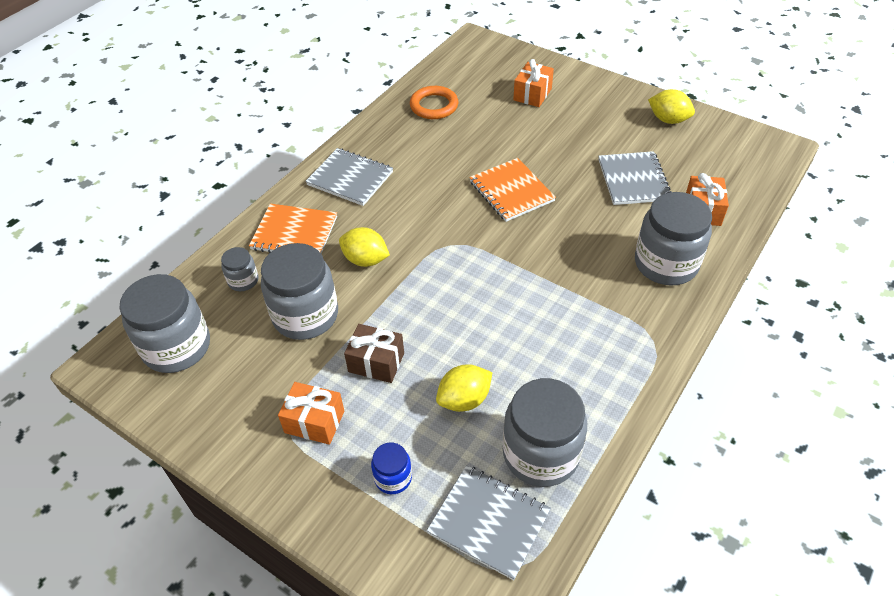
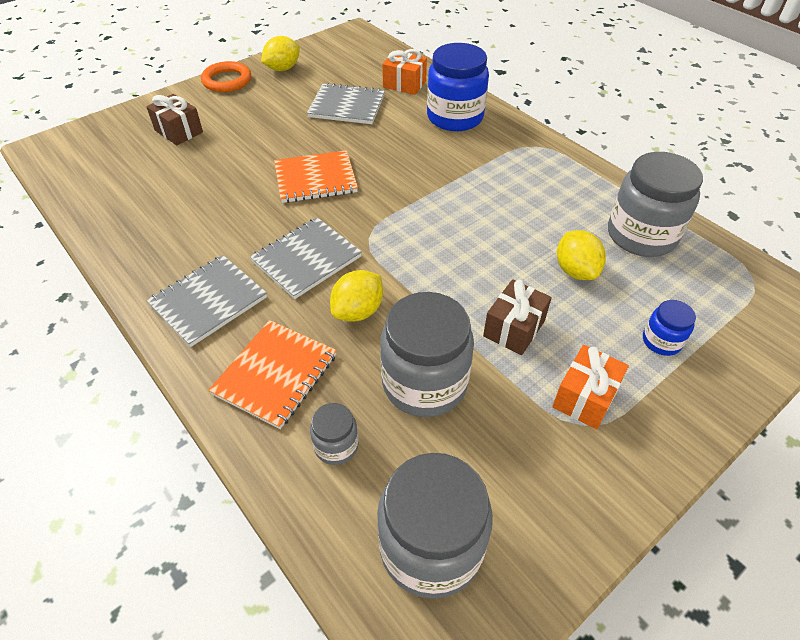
camera: 75 degrees left, 0 degrees up
(434, 106) = (133, 204): orange ring -> orange ring (227, 81)
(489, 522) = (710, 283): grey notebook -> grey notebook (306, 259)
(532, 94) = (179, 131): orange gift -> brown gift
(666, 264) = (455, 117): grey jar -> blue jar

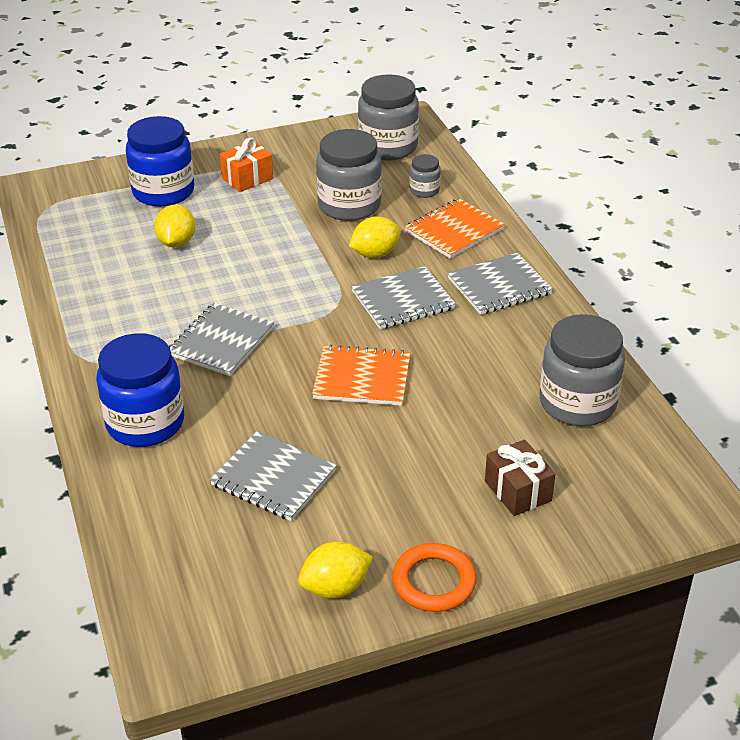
camera: 160 degrees left, 10 degrees down
(404, 84) = (168, 500): orange gift -> none
(447, 182) = (221, 342): none -> grey notebook
(514, 328) = (261, 219): brown gift -> none
(641, 235) = (91, 254): grey jar -> grey jar (577, 403)
(661, 341) = (163, 192): blue jar -> blue jar, size x2.06

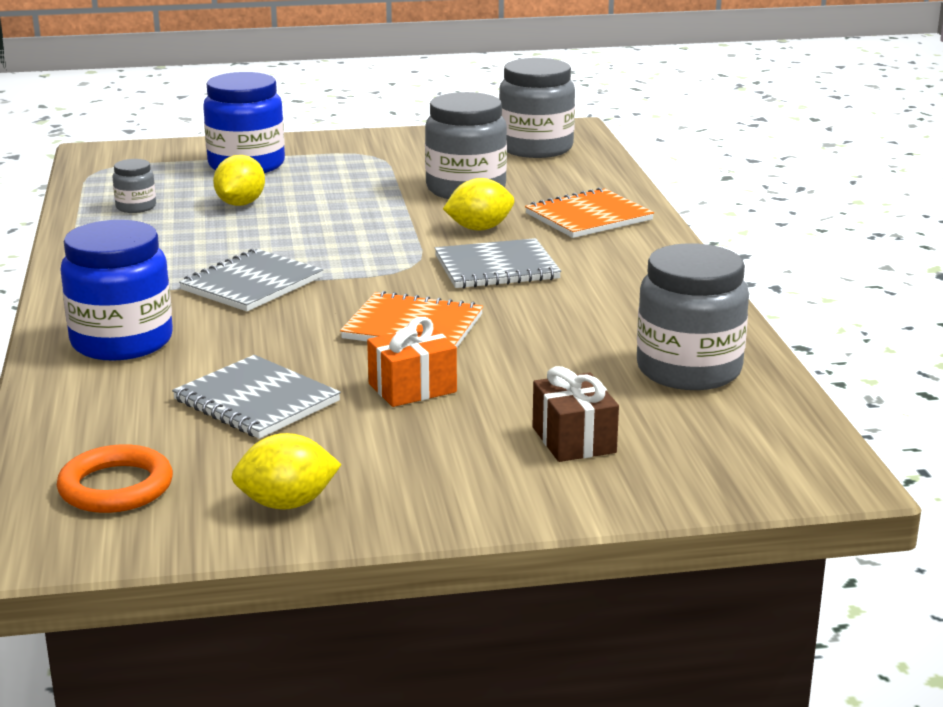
camera: 10 degrees right, 15 degrees down
(247, 178) = (352, 161): orange gift -> orange gift (412, 388)
(424, 190) = (565, 183): grey jar -> grey jar (136, 207)
(434, 582) = (421, 511): orange ring -> orange ring (116, 487)
(499, 286) = (626, 265): grey notebook -> none

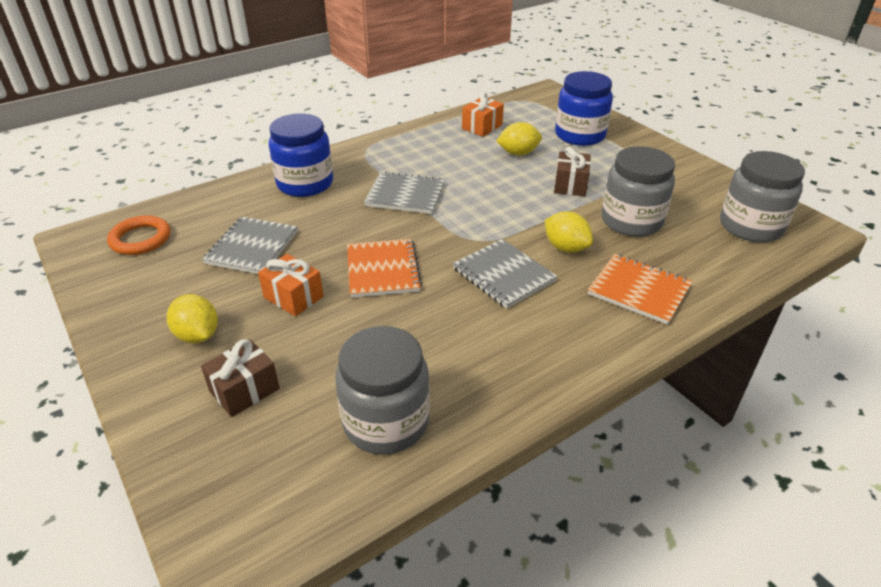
camera: 65 degrees right, 15 degrees up
(136, 207) = (482, 127): grey jar -> orange gift
(287, 504) = (132, 298): yellow lemon -> yellow lemon (198, 335)
(355, 197) = (570, 185): none -> brown gift

